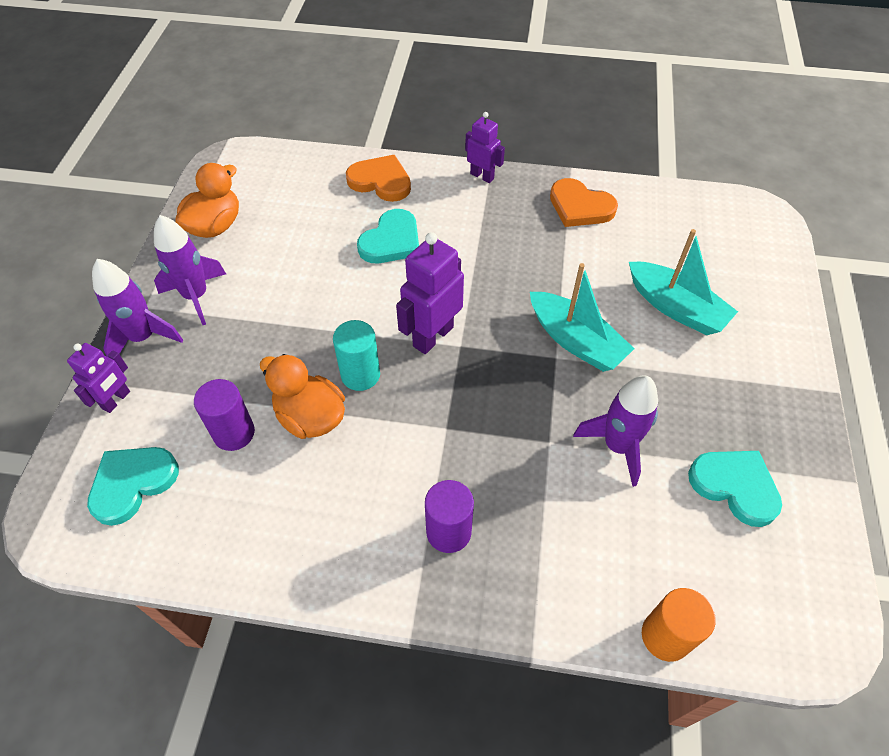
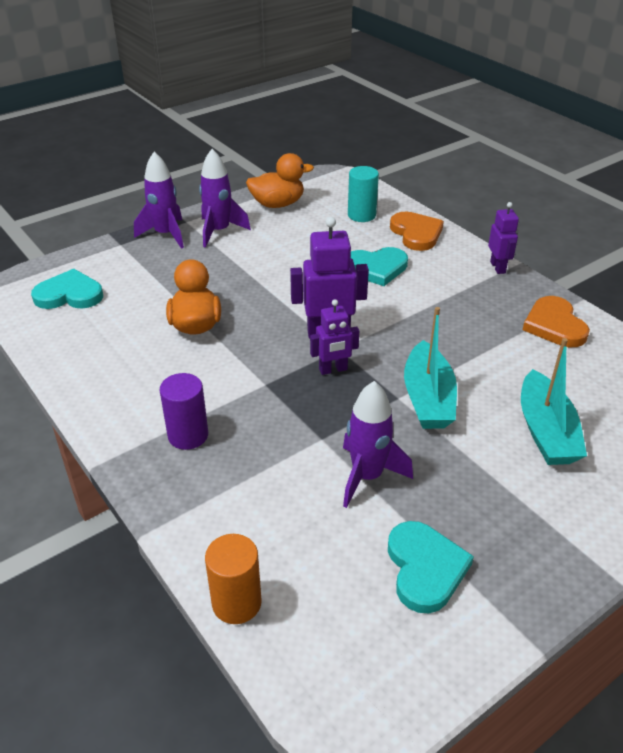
camera: 45 degrees right, 15 degrees down
(116, 400) = (114, 254): purple robot -> purple robot (333, 370)
(234, 433) = (146, 305): purple cylinder -> none
(360, 375) = (254, 323): turquoise cylinder -> turquoise cylinder (361, 215)

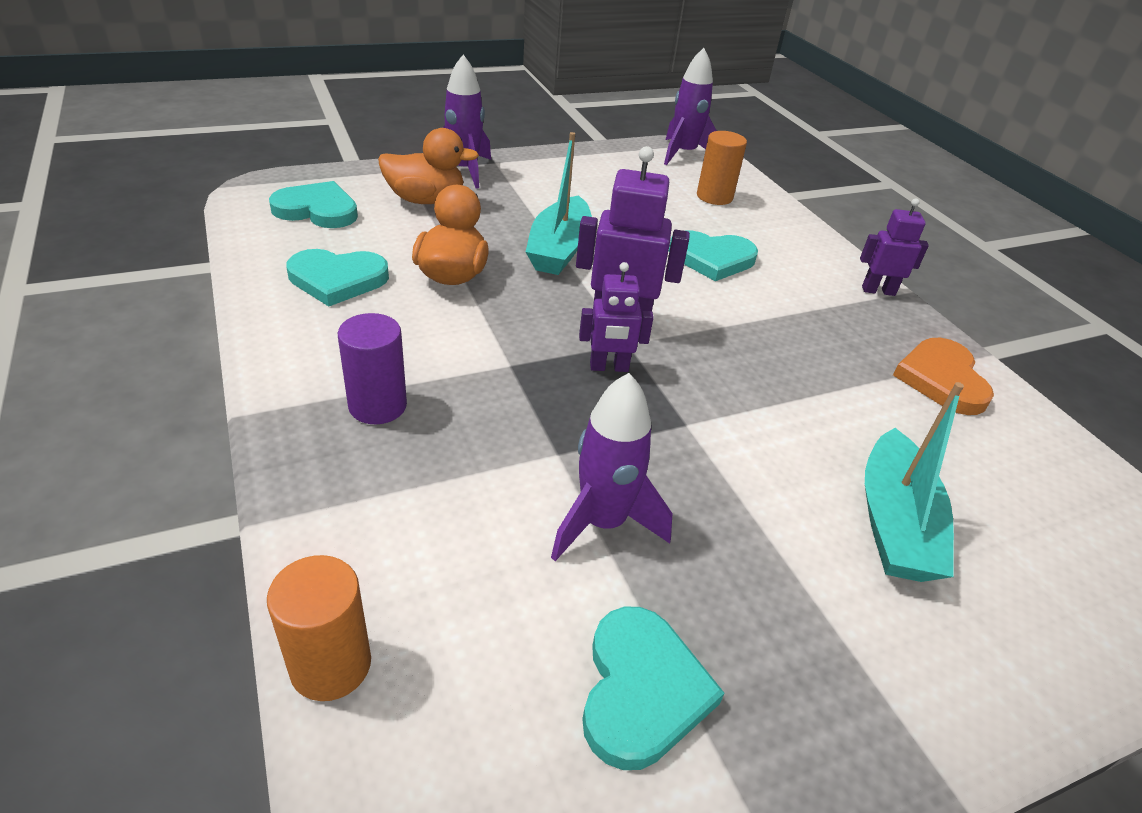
camera: 10 degrees right, 0 degrees up
(113, 348) = (337, 279): none -> turquoise heart
(219, 231) = (530, 180): purple rocket -> purple rocket (683, 154)
(277, 204) = (614, 165): orange duck -> orange duck (426, 200)
(361, 215) = (714, 197): turquoise cylinder -> orange cylinder
(416, 233) = (778, 230): orange heart -> none
(428, 398) = (729, 435): turquoise boat -> turquoise boat (559, 249)
(498, 267) = (878, 291): purple robot -> purple robot turned 90 degrees counterclockwise

